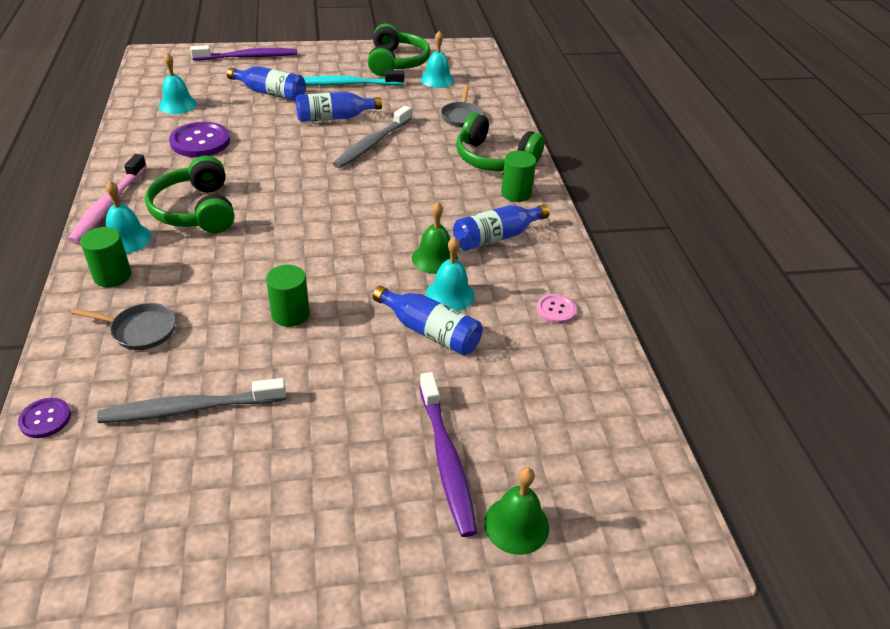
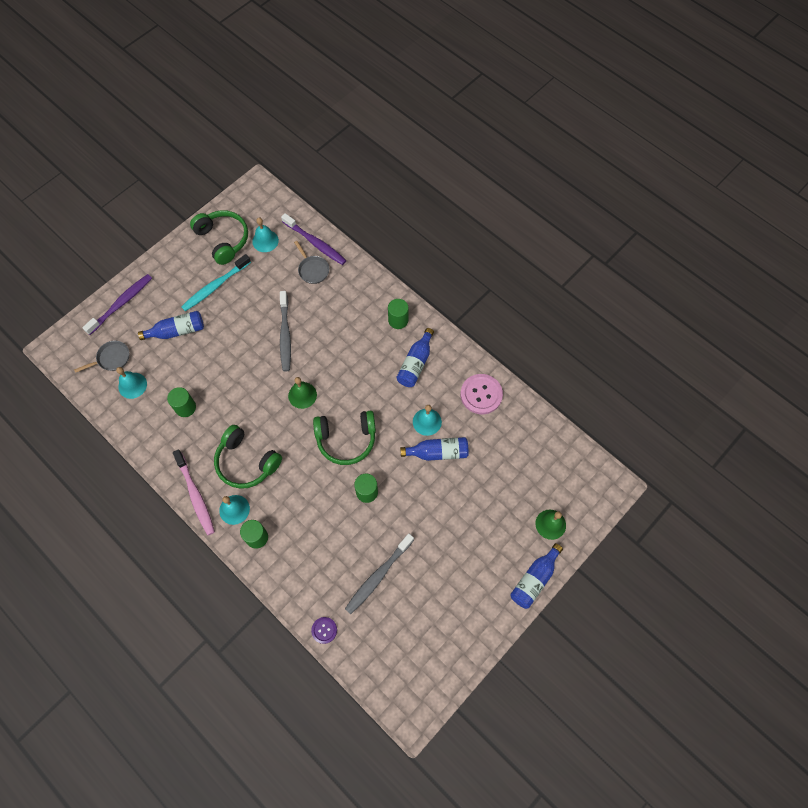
camera: 35 degrees left, 25 degrees up
(140, 330) = (309, 556): grey pan -> grey pan (111, 358)
(200, 141) = (185, 407): purple button -> green cylinder
(334, 118) = (240, 326): blue bottle -> blue bottle (534, 579)
(435, 258) = (399, 402): green bell -> green bell (302, 395)
(446, 459) = (502, 516): purple toothbrush -> purple toothbrush (315, 243)
(494, 159) = (363, 298): green headphones -> green headphones (346, 440)
(556, 310) = (481, 394): pink button -> pink button, size x1.85

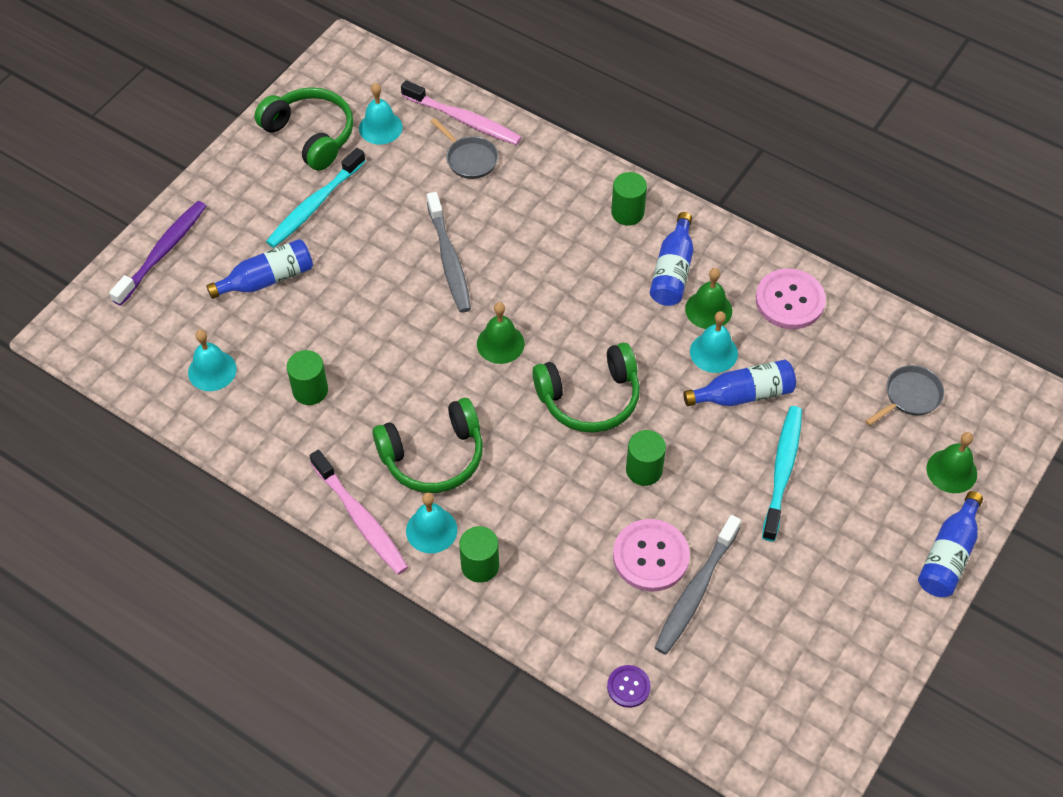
camera: 10 degrees left, 10 degrees down
(111, 358) = (166, 335): grey pan -> grey pan (910, 396)
(246, 462) = (433, 456): green headphones -> green headphones turned 45 degrees counterclockwise
(315, 243) = (463, 120): purple toothbrush -> pink toothbrush
(357, 549) = (650, 556): none -> pink button
(431, 393) = (708, 310): none -> green bell
(448, 507) = (782, 471): none -> turquoise toothbrush

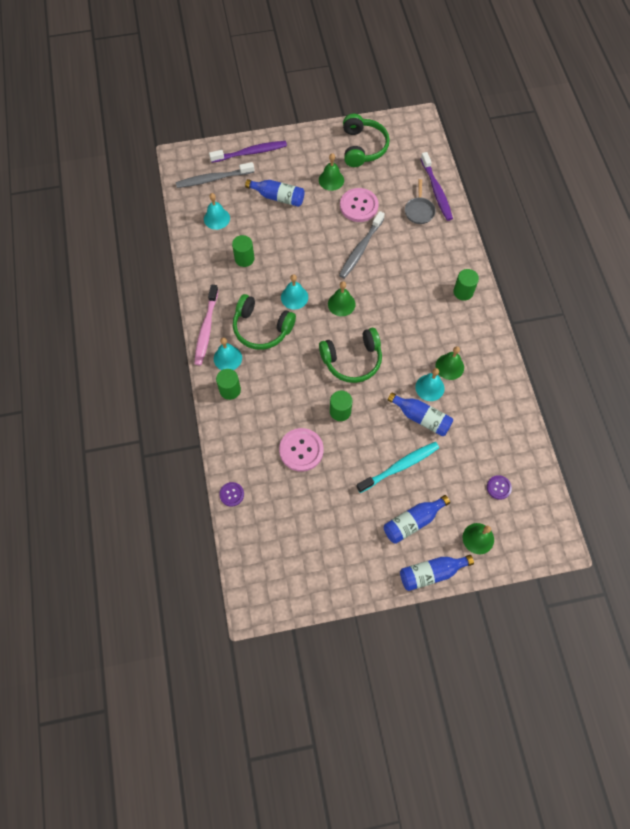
camera: 45 degrees right, 10 degrees up
(314, 205) = (331, 180): turquoise toothbrush -> green bell
(380, 127) = (396, 166): turquoise bell -> turquoise bell (294, 297)
(463, 120) = (436, 191): pink toothbrush -> purple toothbrush
(590, 398) = (352, 360): green headphones -> green headphones turned 45 degrees counterclockwise
(672, 271) = (453, 335): blue bottle -> blue bottle (412, 521)
(696, 591) = (303, 482): grey toothbrush -> grey toothbrush (213, 179)
(790, 300) = (492, 394): pink button -> pink button (359, 206)
(910, 396) = (498, 487): grey pan -> purple button

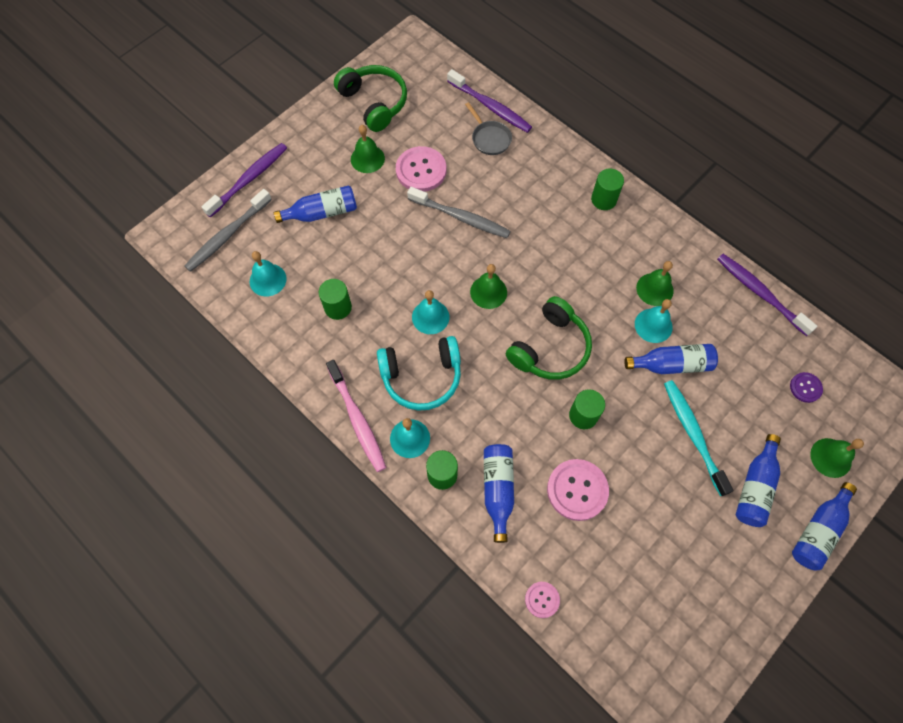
camera: 35 degrees left, 0 degrees up
(231, 494) = (542, 599): purple button -> pink button
(255, 419) = (498, 490): none -> blue bottle
(261, 328) = (421, 377): green headphones -> turquoise headphones
(360, 249) = (461, 217): grey toothbrush -> grey toothbrush turned 60 degrees counterclockwise
(399, 466) = (693, 435): turquoise toothbrush -> turquoise toothbrush turned 45 degrees counterclockwise
(519, 412) = (760, 293): none -> purple toothbrush

